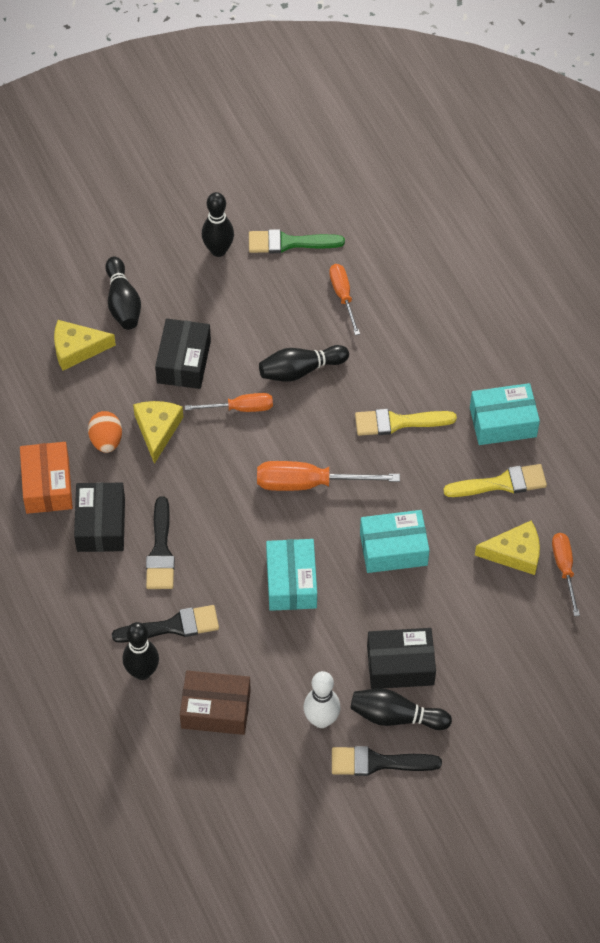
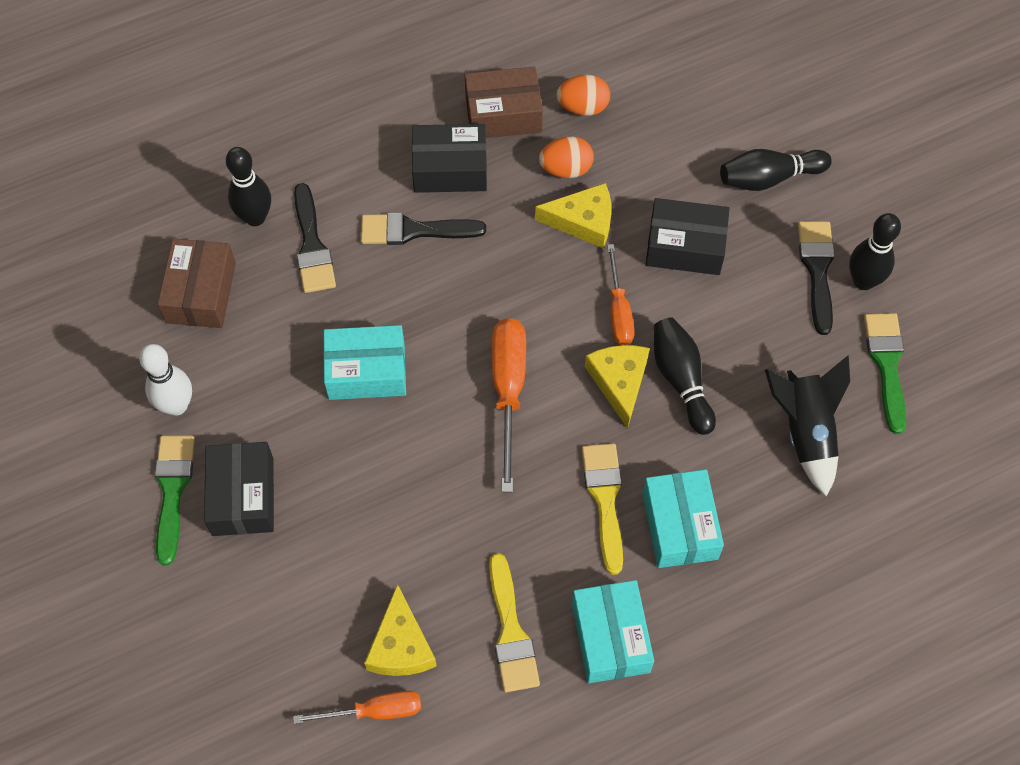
camera: 90 degrees right, 5 degrees up
(45, 427) = (583, 107): none -> orange egg
(47, 485) = (503, 114): orange box -> brown box
(77, 349) = (696, 133): yellow cheese -> yellow cheese (619, 382)
(343, 296) = (805, 431): orange screwdriver -> black rocket
(378, 762) = (113, 468): black brush -> black brush (817, 270)
(393, 549) = (411, 490): turquoise box -> turquoise box (680, 526)
(396, 716) = (173, 490): black bowling pin -> green brush

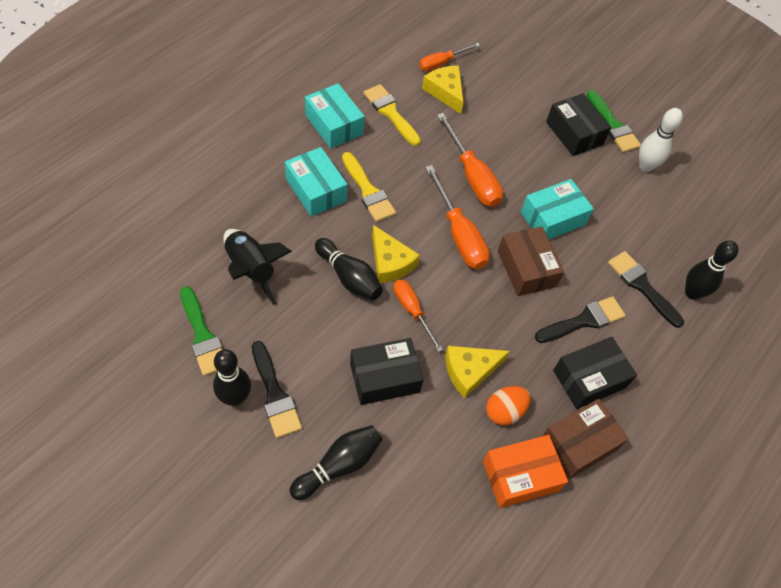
camera: 150 degrees right, 5 degrees down
(201, 293) = (685, 232): brown box -> brown box (526, 268)
(442, 473) = (472, 176): none -> orange screwdriver
(583, 107) = (520, 476): orange egg -> orange box

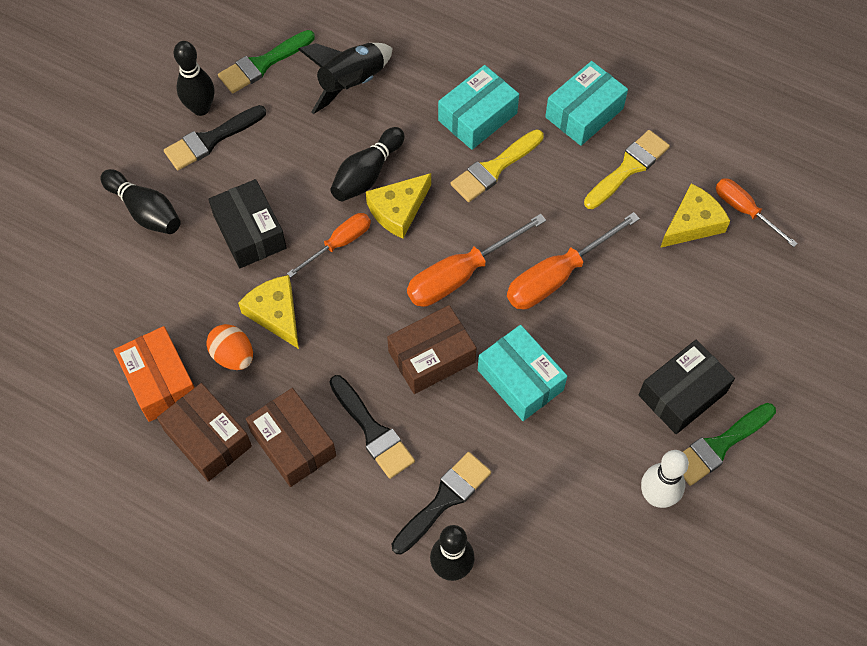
camera: 85 degrees right, 5 degrees up
(589, 379) = (293, 443): black box -> brown box

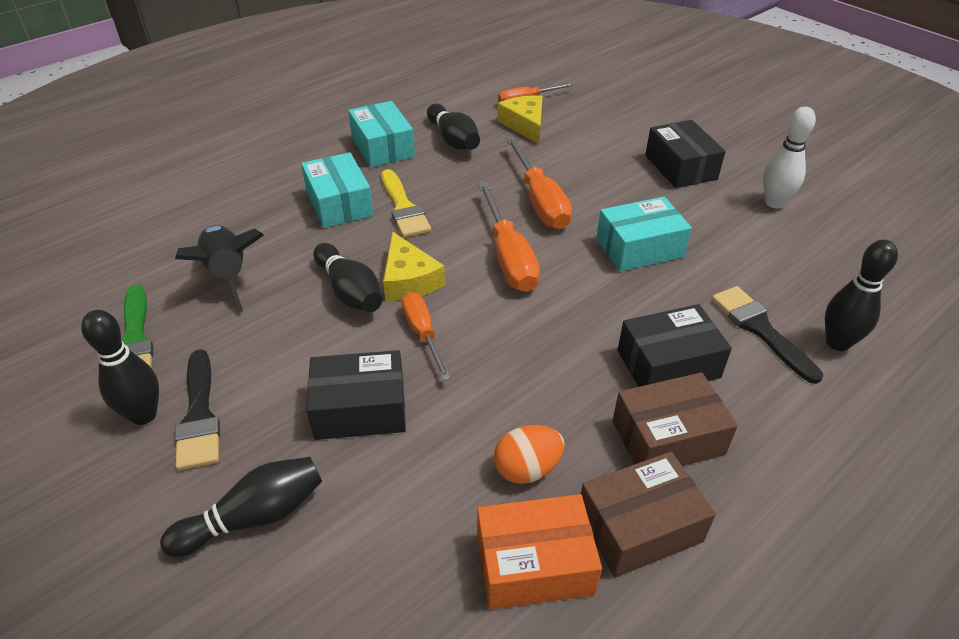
camera: 70 degrees left, 20 degrees down
(275, 314) = (486, 412): yellow cheese -> none
(372, 431) = (668, 364): black brush -> black box
(431, 357) = (593, 298): brown box -> none
(628, 168) = (453, 140): yellow brush -> black bowling pin
(719, 446) = (732, 162): green brush -> none

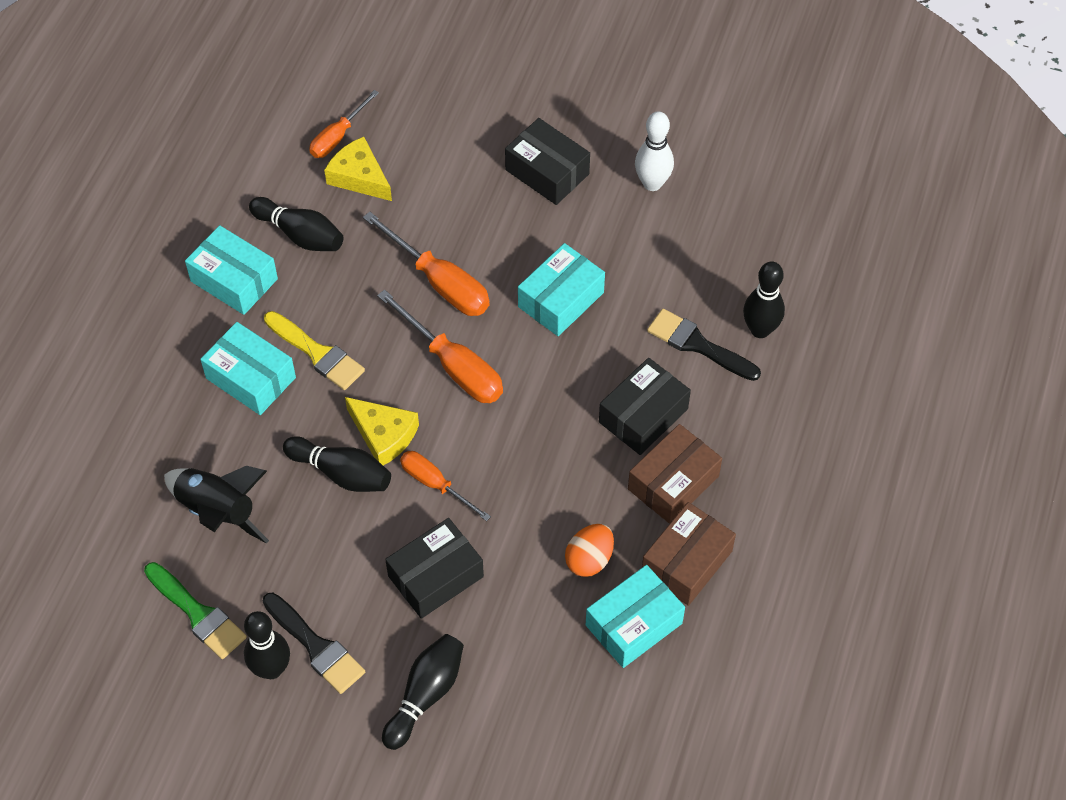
camera: 30 degrees left, 15 degrees up
(534, 564) = (634, 624): orange box -> turquoise box

